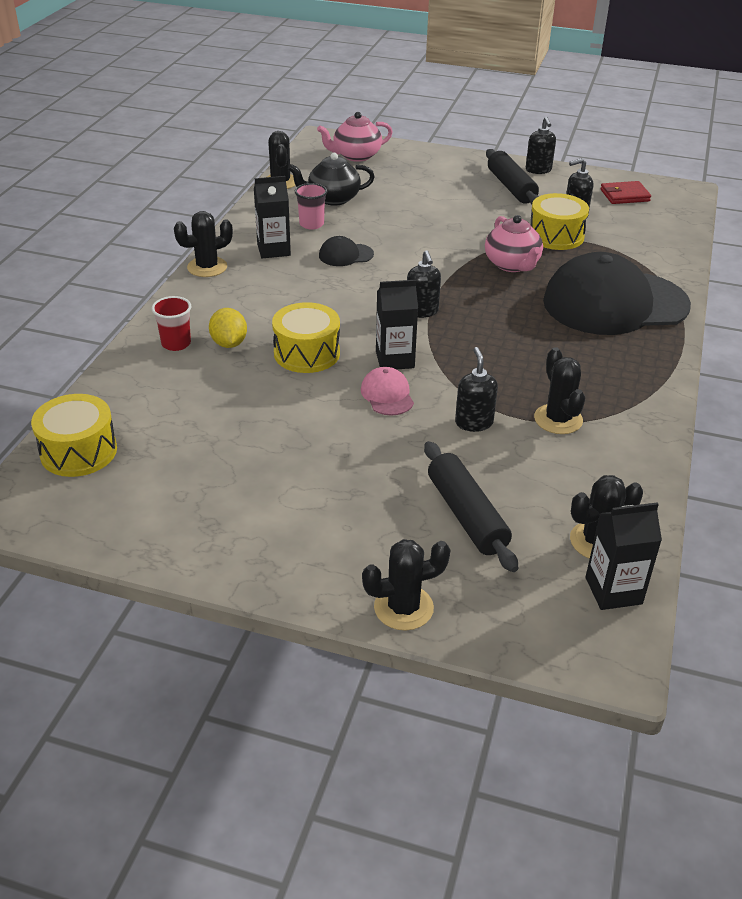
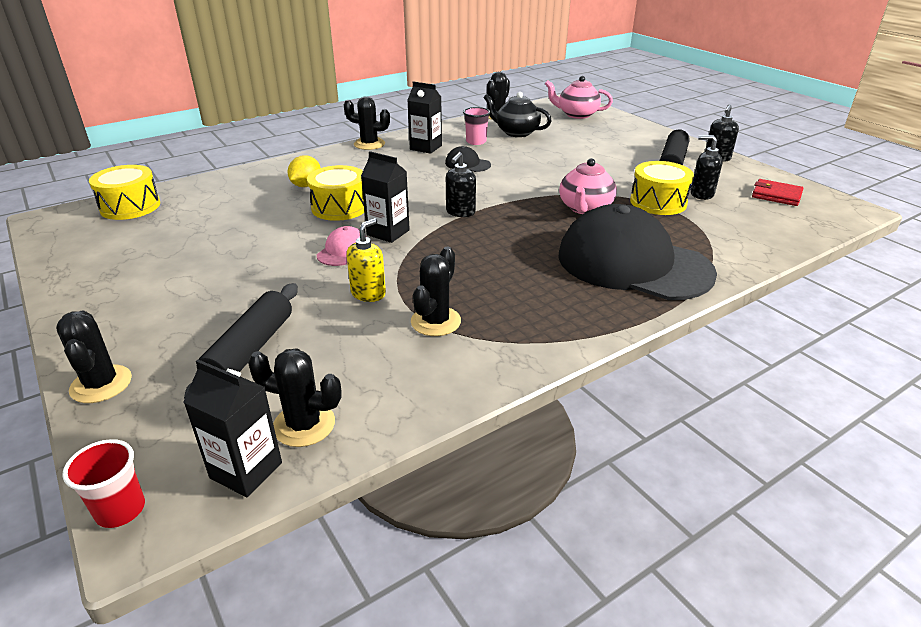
camera: 40 degrees right, 5 degrees down
(176, 343) = (278, 175): red cup -> red cup (120, 510)
(403, 608) = (101, 384): black cactus -> black cactus turned 45 degrees clockwise
(473, 422) = (368, 293): black soap dispenser -> yellow soap dispenser

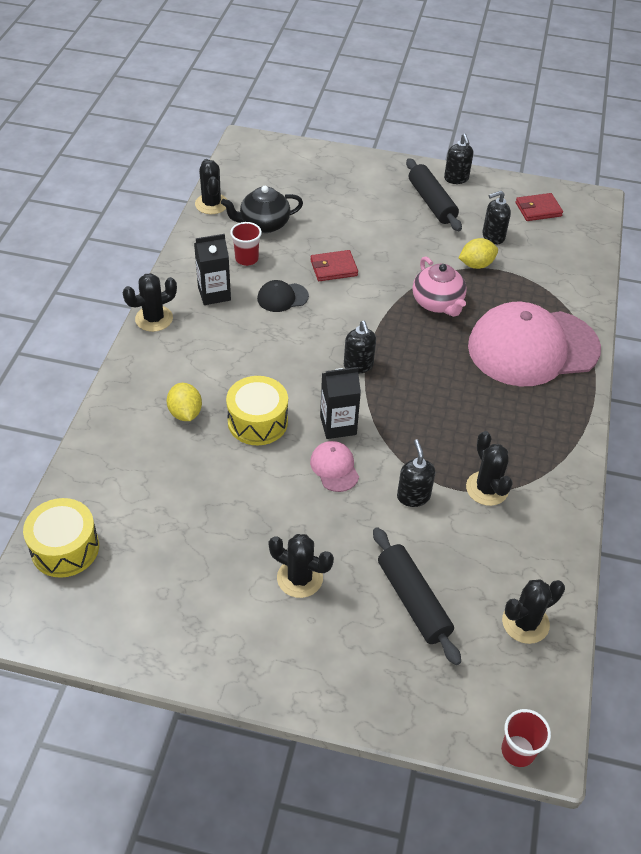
camera: 45 degrees left, 15 degrees up
(101, 384) = (366, 703): black cactus -> black cactus (300, 578)
(246, 470) = (540, 674): black carton -> none
(368, 293) = (413, 496): yellow soap dispenser -> black soap dispenser
(476, 141) = (246, 259): pink cup -> red cup
(530, 165) = (333, 268): none -> red wallet
(576, 114) = (281, 166): pink teapot -> none
(633, 264) = (532, 348): black cap -> pink cap
(658, 202) = (476, 265): yellow drum -> yellow lemon

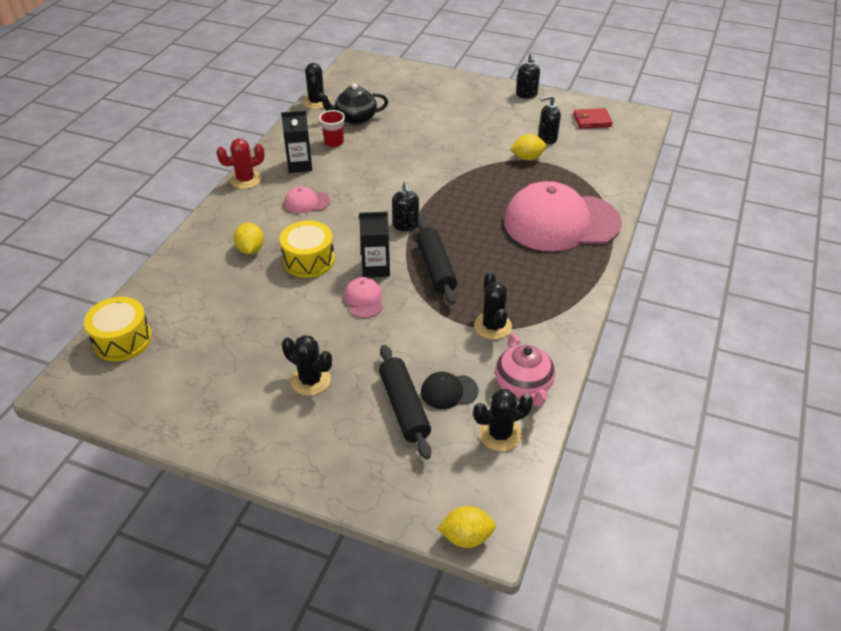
camera: 10 degrees right, 5 degrees down
(154, 319) = (245, 180): black cactus -> red cactus
(235, 344) = (307, 202): none -> pink cap
(282, 297) = (355, 171): black cap -> black cap (449, 391)
(333, 268) = (404, 153): red wallet -> none
(413, 496) = (426, 326): black soap dispenser -> none
(431, 202) = (500, 110): black rolling pin -> black rolling pin (435, 268)
(438, 303) = (486, 184): pink teapot -> pink teapot (523, 386)
(518, 751) = (466, 537): red cup -> yellow lemon

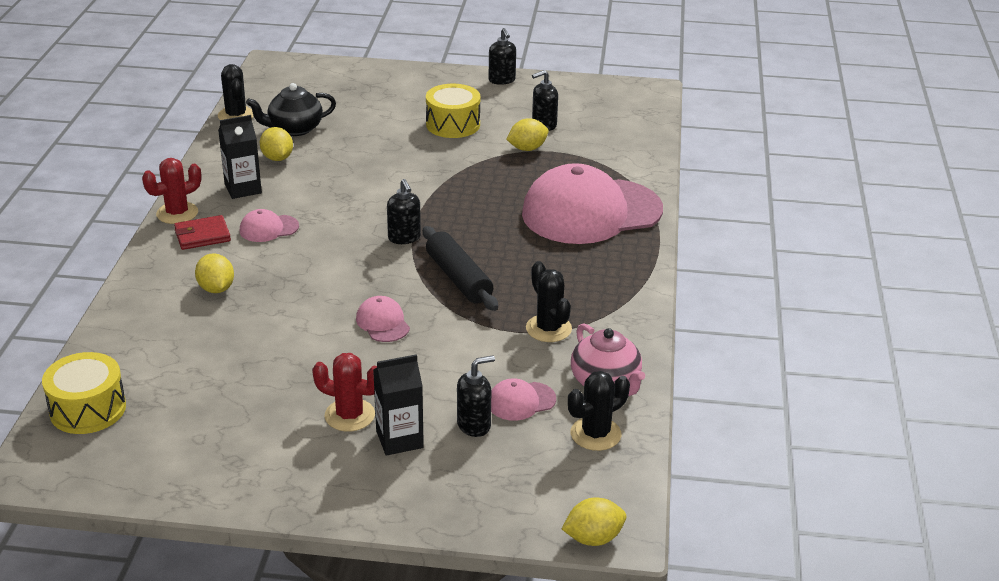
camera: 15 degrees left, 10 degrees down
(309, 260) = (296, 290): yellow drum -> yellow drum (453, 124)
(310, 380) = (349, 415): black cactus -> red cactus
(334, 142) = (277, 158): red cup -> yellow lemon
(376, 268) = (385, 288): black carton -> black carton (399, 439)
(404, 407) = (474, 425): black rolling pin -> black soap dispenser
(449, 391) = (521, 401): black cap -> pink cap
(592, 120) = (591, 100): red wallet -> red wallet (202, 235)

